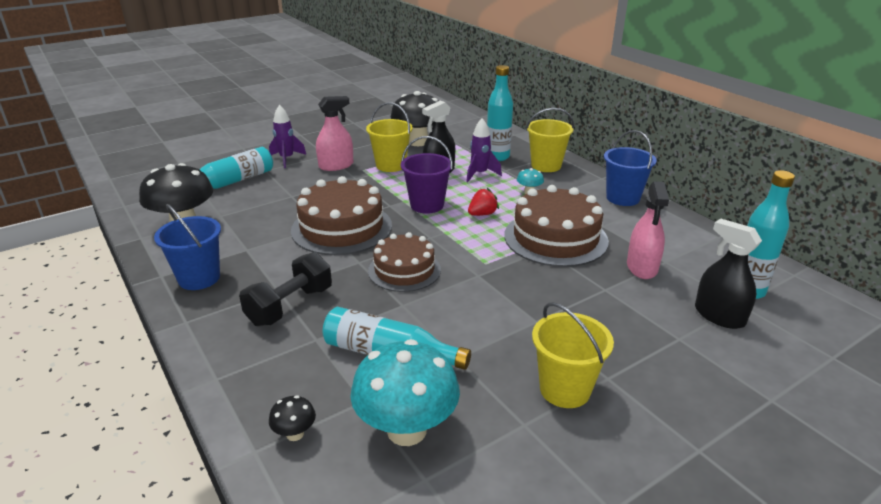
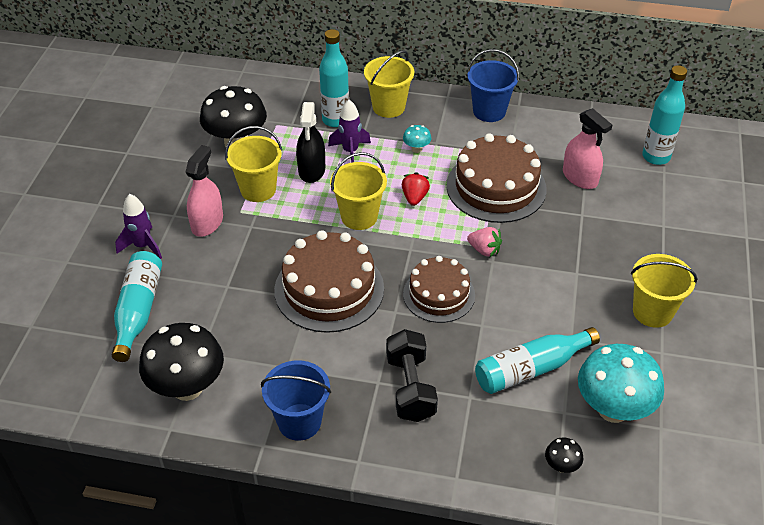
camera: 45 degrees left, 15 degrees up
(427, 205) = (359, 217): purple bucket -> yellow bucket
(482, 266) = (484, 250): none -> pink strawberry
(719, 316) = (663, 190): black spray bottle -> none

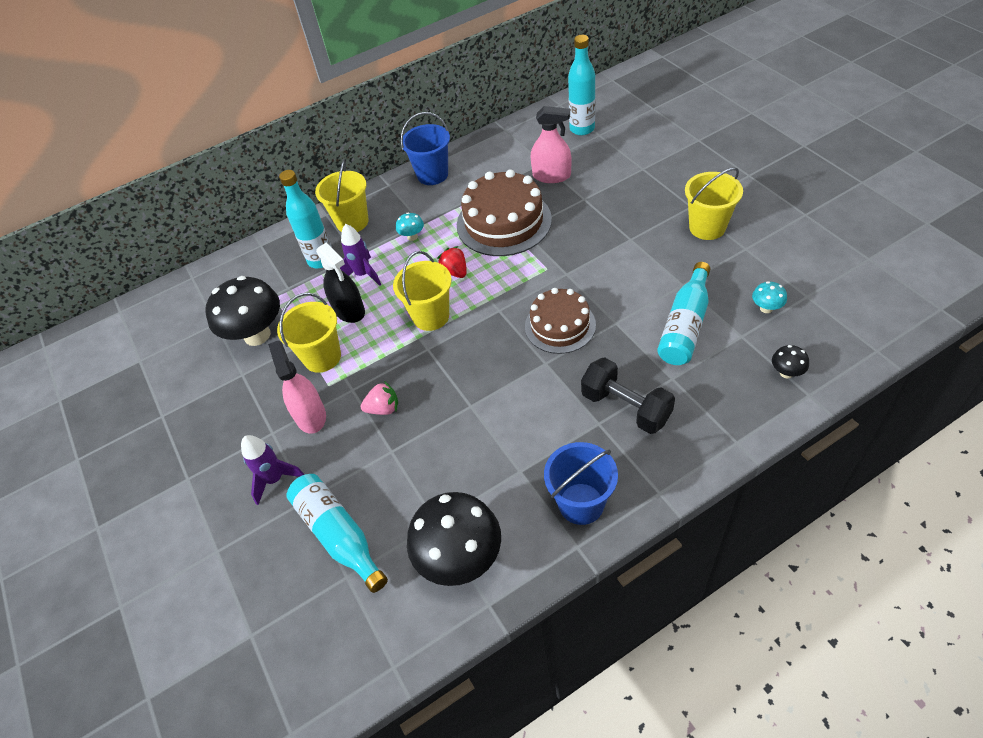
camera: 35 degrees left, 5 degrees up
(329, 289) = (476, 386): brown cake -> none
(484, 250) = (551, 270): pink strawberry -> pink strawberry (383, 408)
(613, 409) = (766, 308): turquoise mushroom -> turquoise mushroom, size x0.43

